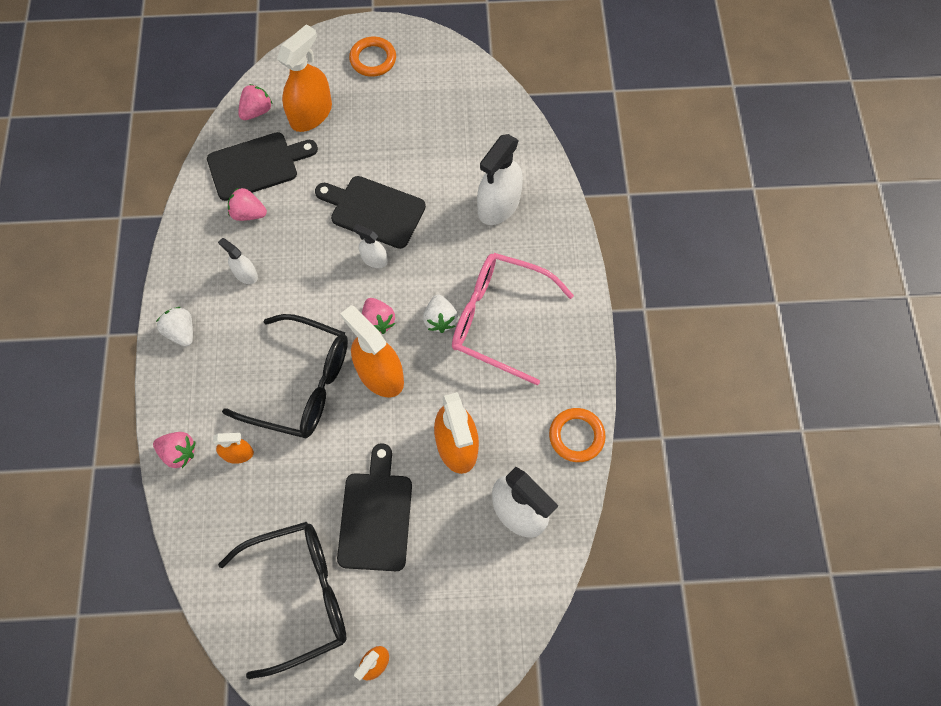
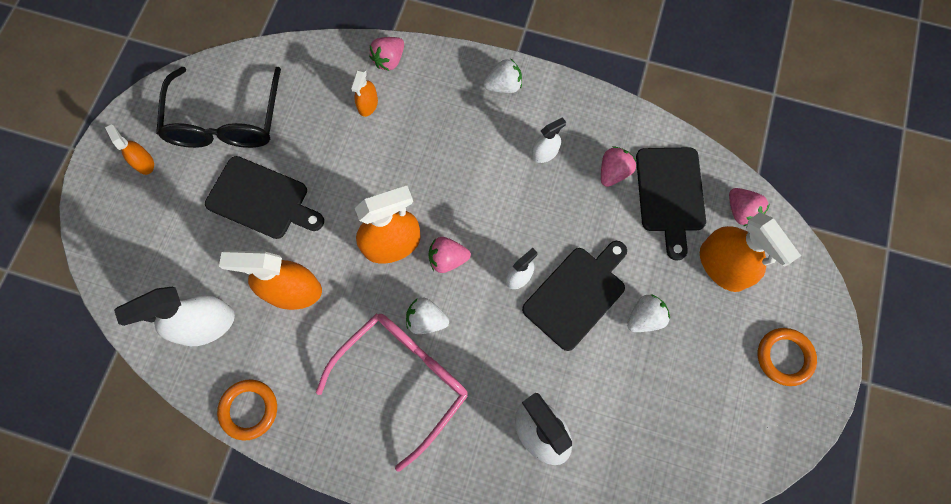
camera: 110 degrees right, 5 degrees up
(302, 384) = (410, 173): black glasses -> none
(376, 157) = (644, 317): none -> white strawberry

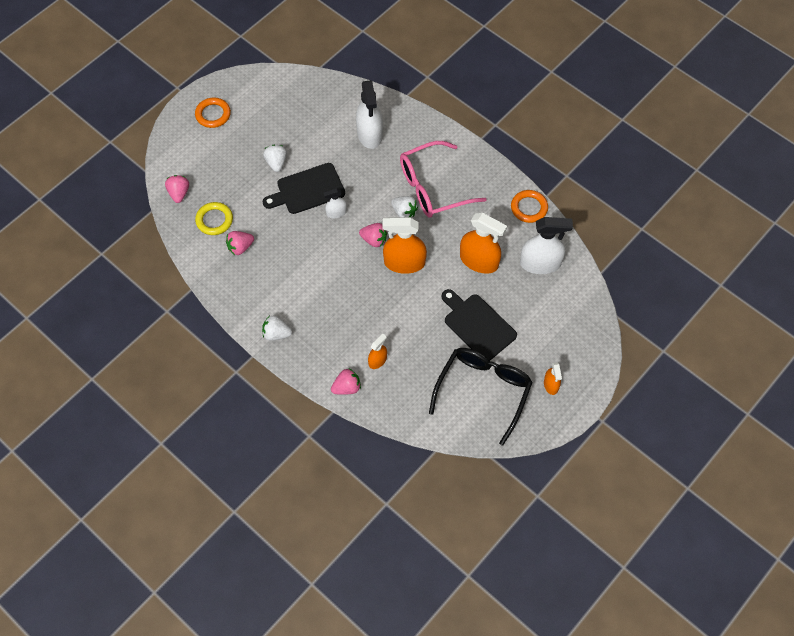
camera: 155 degrees left, 10 degrees down
(545, 153) = (276, 277): white spray bottle -> none
(644, 317) = (276, 163): white strawberry -> white strawberry turned 90 degrees clockwise
(670, 194) = (214, 220): black cutting board -> yellow ring
(722, 266) = (212, 170): orange spray bottle -> none

